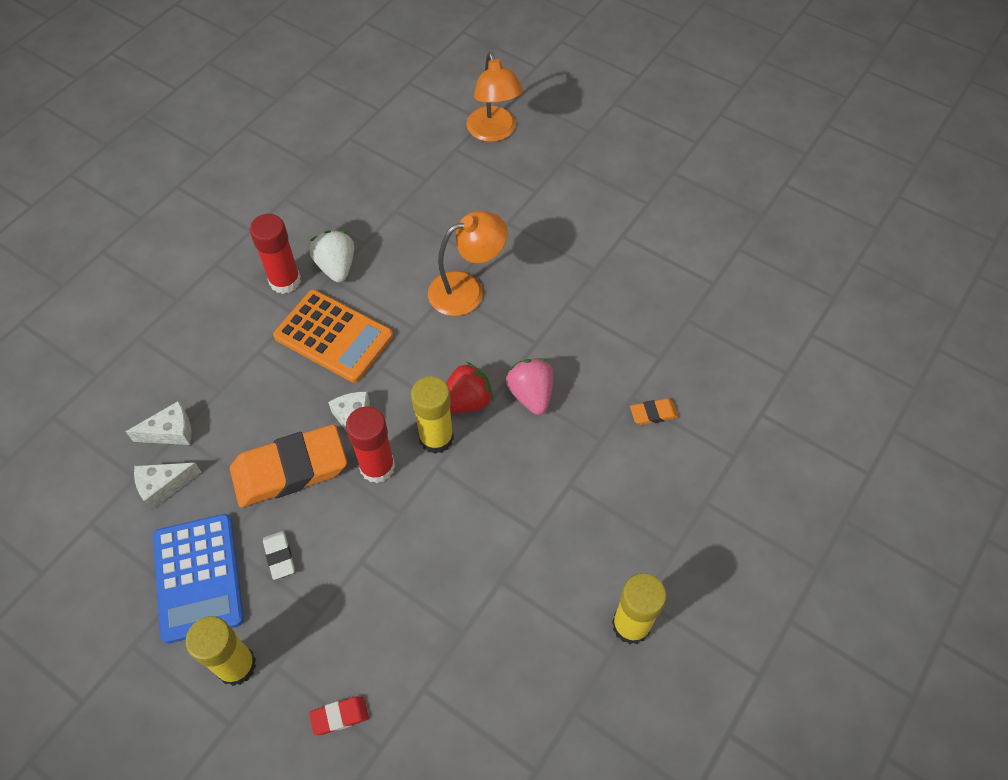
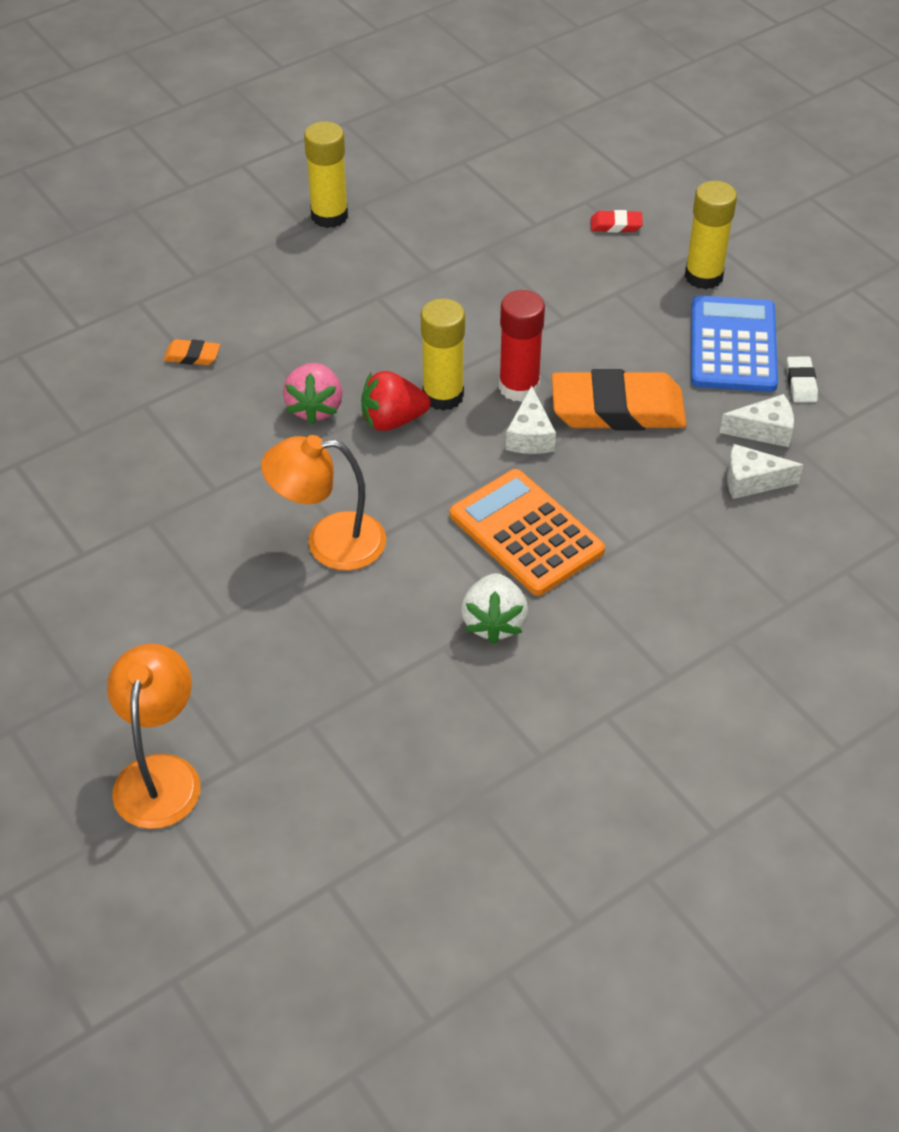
camera: 160 degrees left, 10 degrees down
(279, 556) = (646, 341): white eraser -> white eraser (801, 383)
(285, 281) = (572, 623): red glue stick -> none

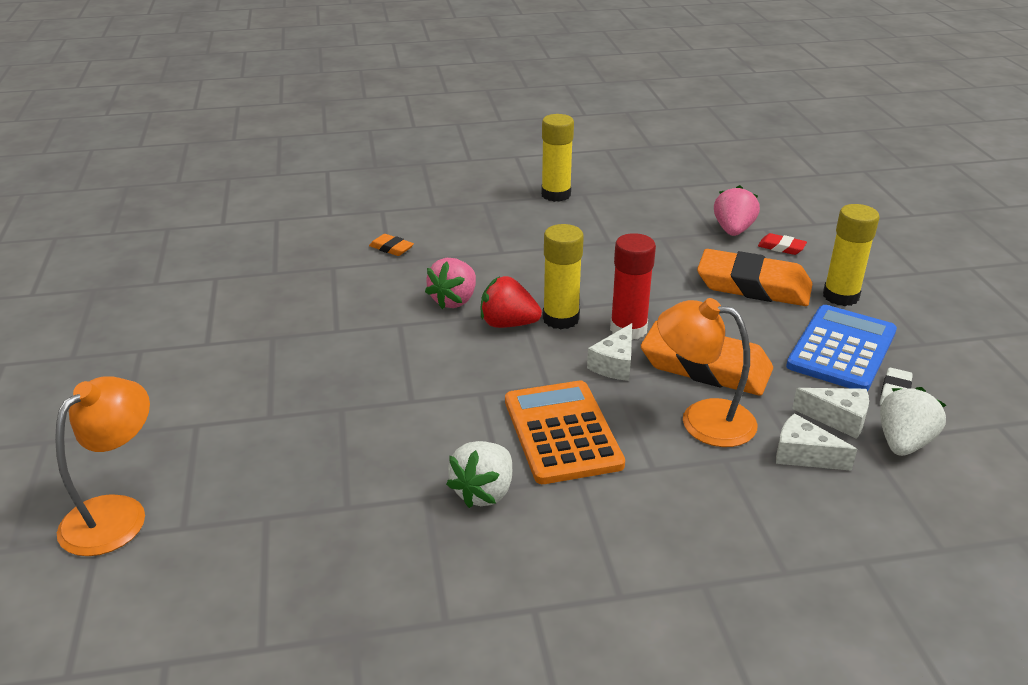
camera: 25 degrees right, 15 degrees down
(329, 542) = (392, 390): orange lamp -> orange lamp (702, 419)
(554, 215) = (733, 230): none -> pink strawberry
(613, 289) = (753, 286): none -> orange eraser
(830, 438) = (903, 443): none -> white strawberry

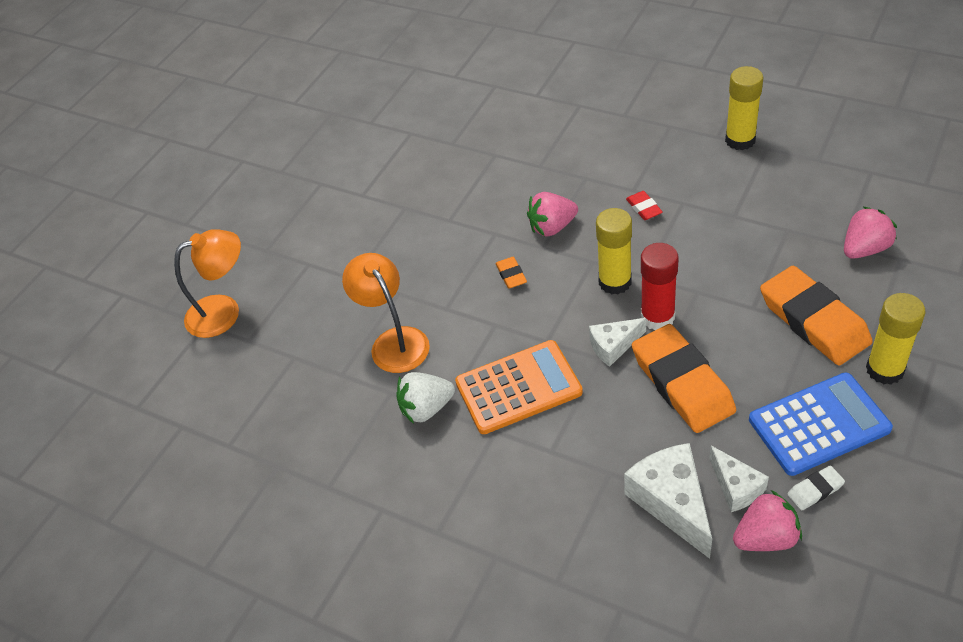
camera: 45 degrees right, 15 degrees up
(391, 248) = (552, 151): orange eraser -> orange eraser (511, 275)
(508, 324) = (571, 269): red strawberry -> none
(562, 432) = (518, 388): orange calculator -> orange calculator turned 45 degrees clockwise
(702, 419) = (628, 430): orange lamp -> orange lamp (394, 341)
(781, 247) = (890, 289): red eraser -> red eraser (644, 208)
(803, 455) = (672, 502): white cheese -> white cheese, size x1.65
(903, 443) = (765, 537): white strawberry -> pink strawberry

